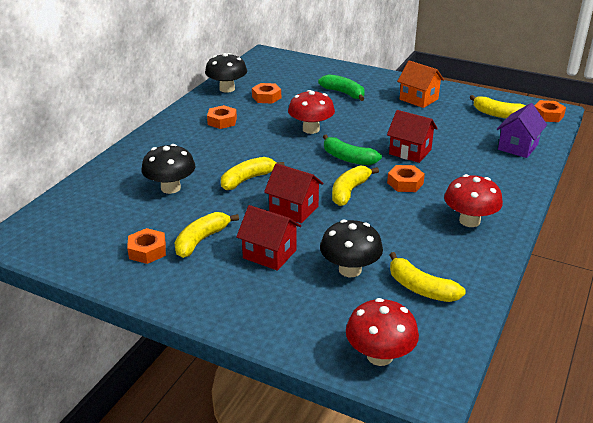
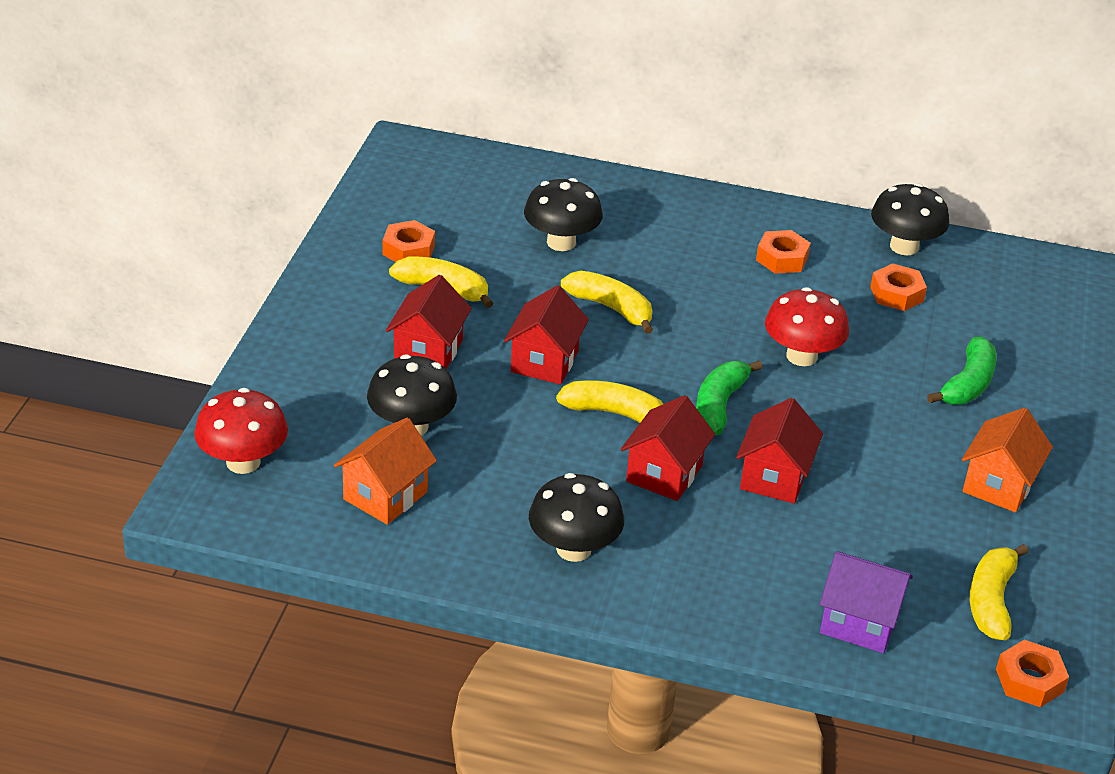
camera: 75 degrees right, 5 degrees up
(405, 183) = (664, 474): orange nut -> red house
(420, 288) = (385, 496): yellow banana -> orange house
(469, 221) = (573, 549): red mushroom -> black mushroom

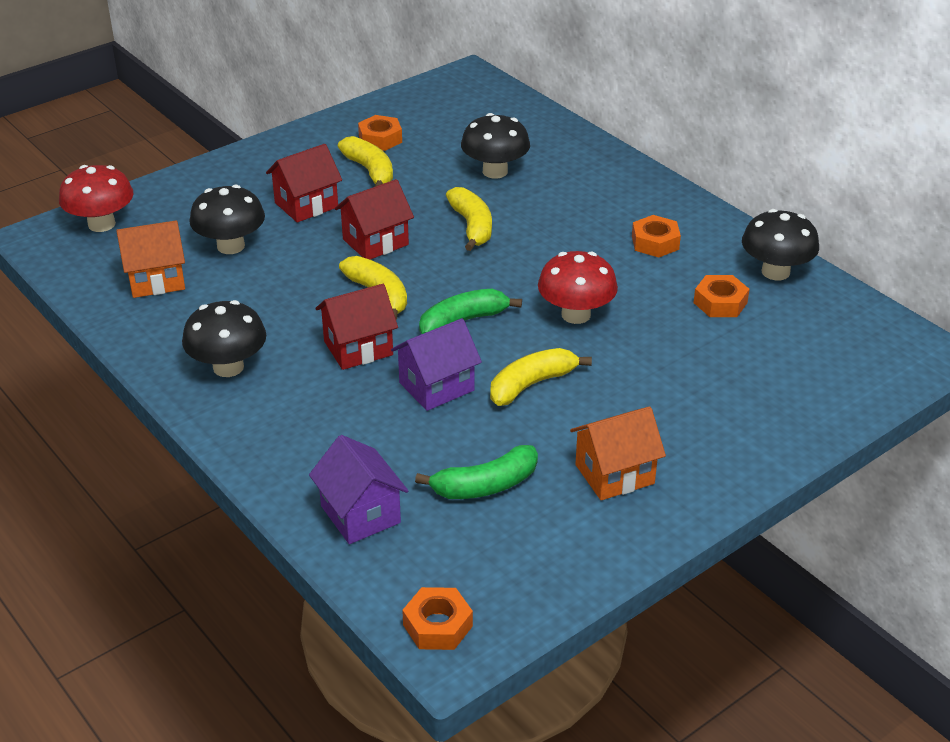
camera: 40 degrees right, 0 degrees up
(774, 477) = (436, 386): red house -> purple house
(967, 384) = (691, 391): green banana -> green banana (485, 486)
(991, 600) = (488, 552): yellow banana -> yellow banana (531, 384)

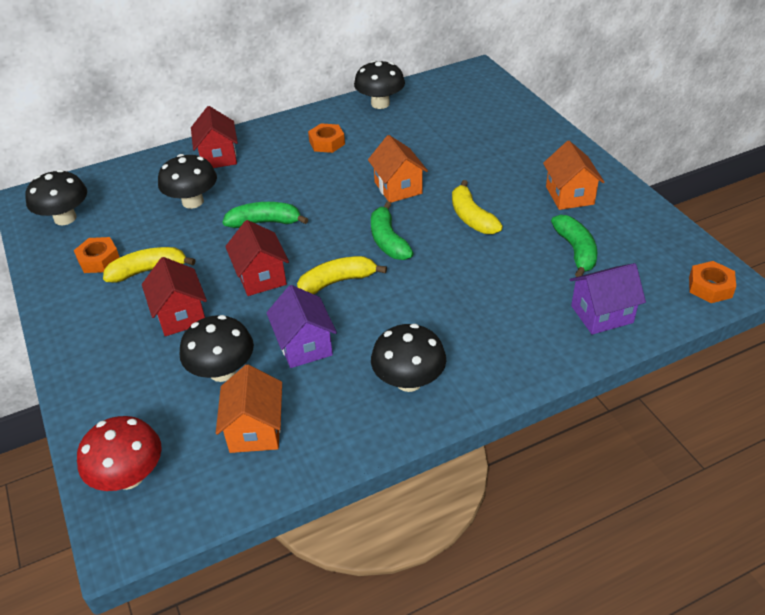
camera: 75 degrees left, 5 degrees up
(358, 348) = (405, 299): red house -> red house (218, 157)
(436, 386) = (463, 262): purple house -> purple house (304, 345)
(441, 103) = (65, 218): none -> black mushroom
(472, 226) = (265, 222): yellow banana -> green banana
(576, 314) = (398, 188): red mushroom -> orange house
(720, 303) = (405, 129): orange nut -> none

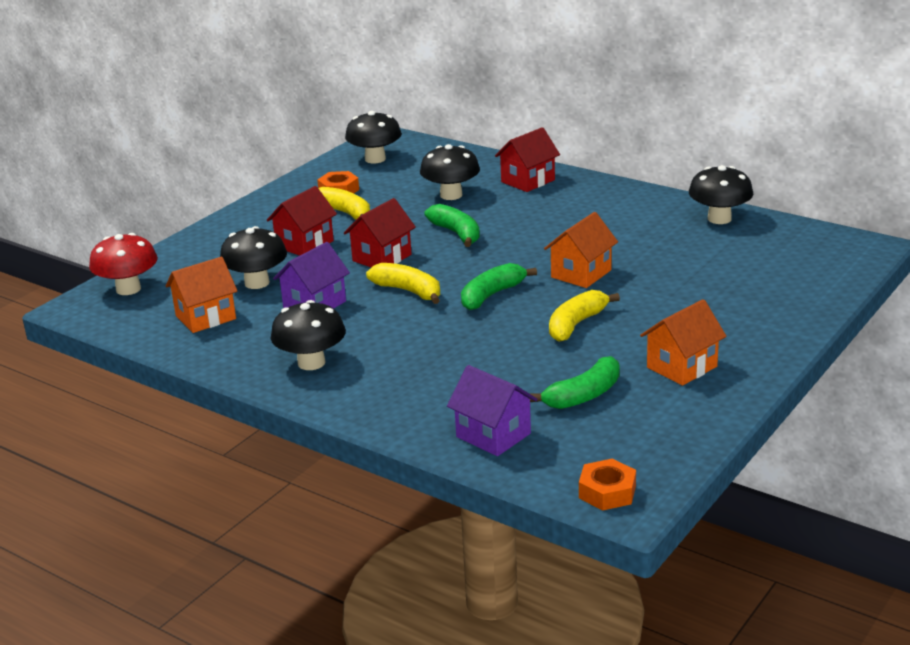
camera: 60 degrees right, 15 degrees down
(327, 143) = (613, 217): orange nut -> none

